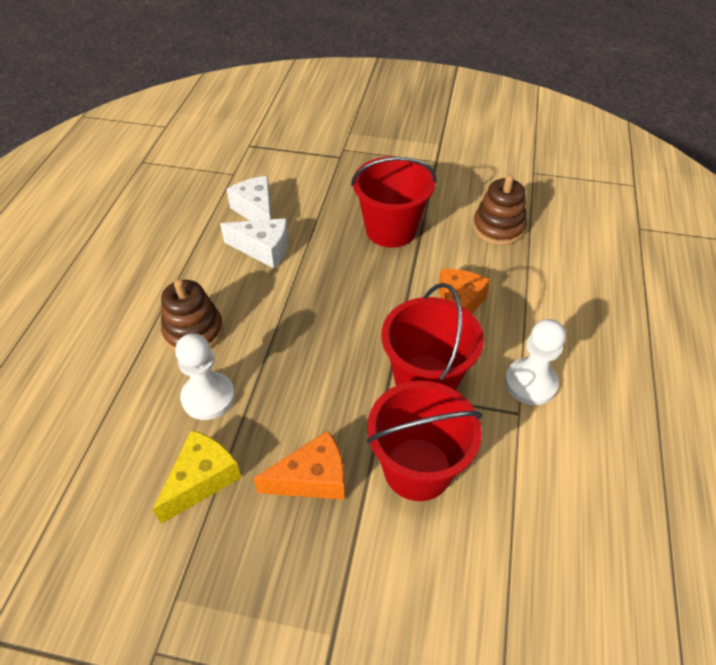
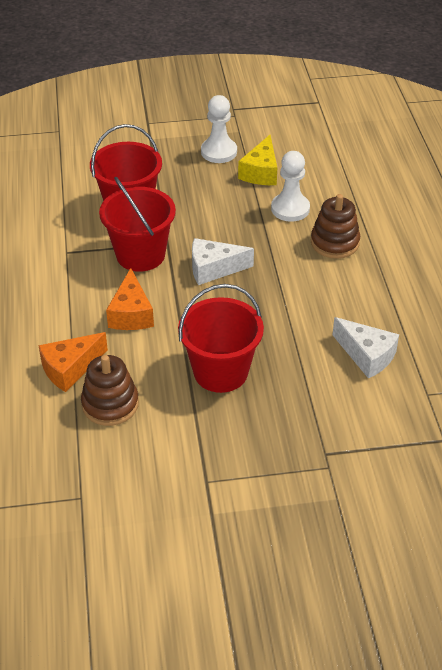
camera: 160 degrees right, 5 degrees down
(263, 249) = (330, 319): white cheese -> white cheese (213, 269)
(312, 478) = (194, 188): orange cheese -> orange cheese (70, 369)
(530, 383) = (60, 272): white pawn -> white pawn (219, 152)

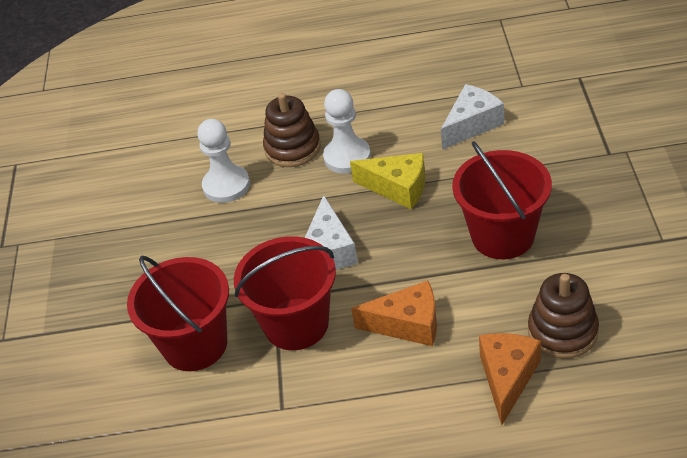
camera: 80 degrees left, 0 degrees up
(70, 369) = (507, 378): orange cheese -> orange cheese turned 135 degrees counterclockwise
(219, 152) = (95, 256): white pawn -> white pawn (347, 157)
(261, 172) = (149, 213): yellow cheese -> yellow cheese (398, 188)

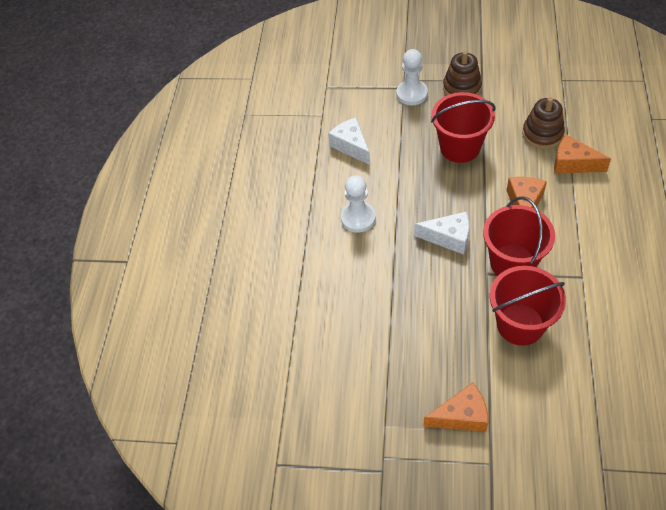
camera: 80 degrees left, 10 degrees up
(64, 303) = (461, 416): none -> orange cheese
(226, 185) = (363, 296): white pawn -> white pawn (412, 94)
(292, 148) = (336, 250): brown stacking toy -> brown stacking toy (462, 88)
(398, 188) = (400, 193): yellow cheese -> none

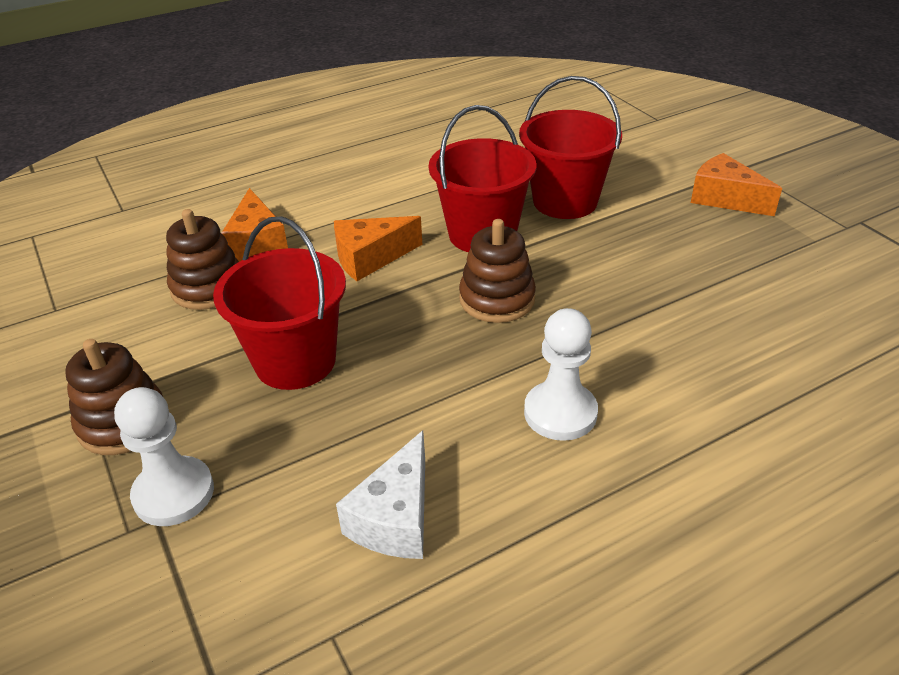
camera: 130 degrees left, 15 degrees down
(449, 238) = (497, 299): white cheese -> brown stacking toy

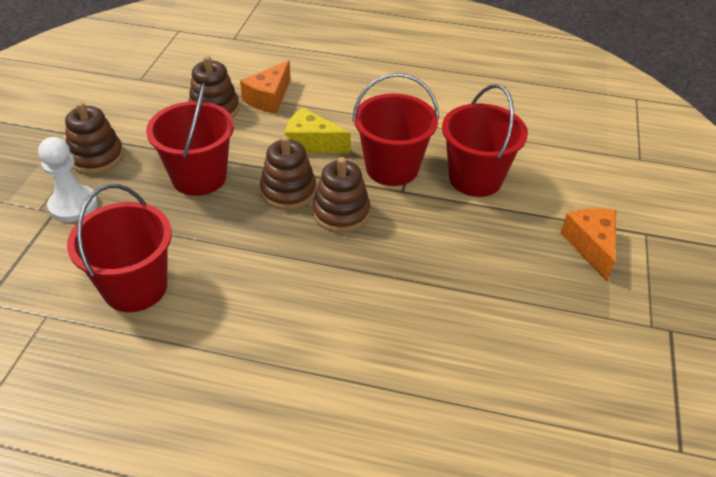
camera: 40 degrees right, 5 degrees up
(370, 258) = (311, 143): orange cheese -> yellow cheese
(396, 518) = (135, 287): white cheese -> red bucket
(415, 313) = (288, 191): none -> brown stacking toy
(560, 413) = (278, 299): white pawn -> none

